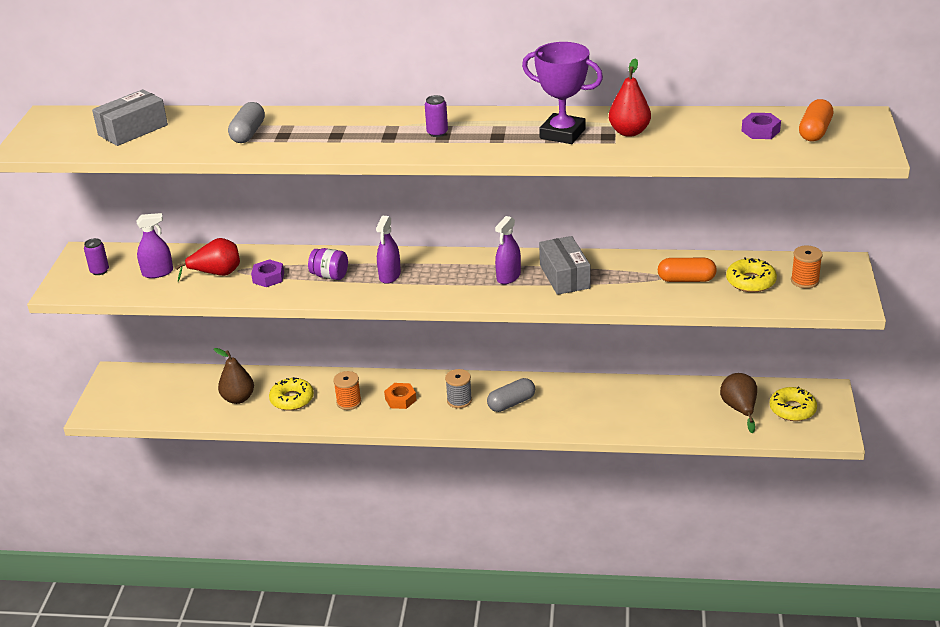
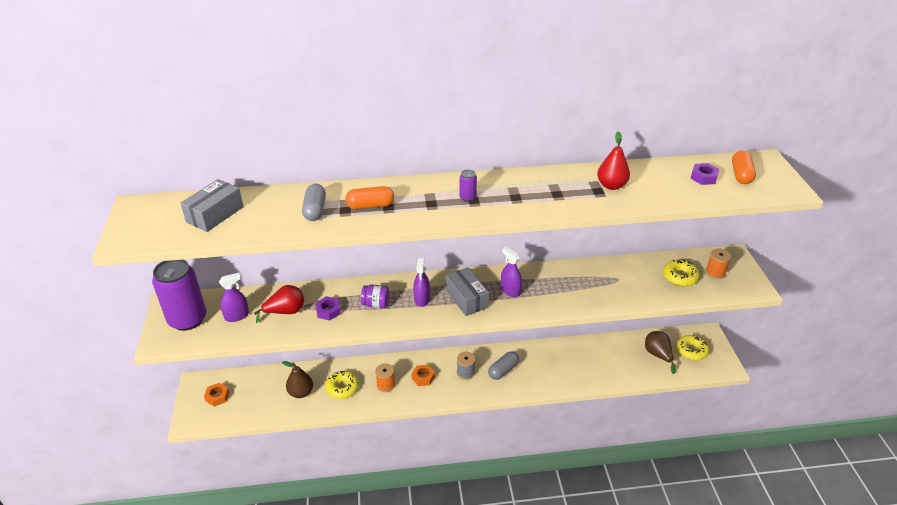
camera: 15 degrees left, 5 degrees up
(99, 271) = (187, 319): purple can -> purple can, size x2.49
(135, 391) = (217, 396): none -> orange nut
(508, 276) = (510, 290): purple spray bottle -> purple spray bottle turned 120 degrees clockwise
(562, 134) = (563, 191): purple trophy -> none
(564, 276) = (550, 286): grey box -> grey box (466, 298)
(686, 279) = (636, 280): orange capsule -> orange capsule (370, 206)

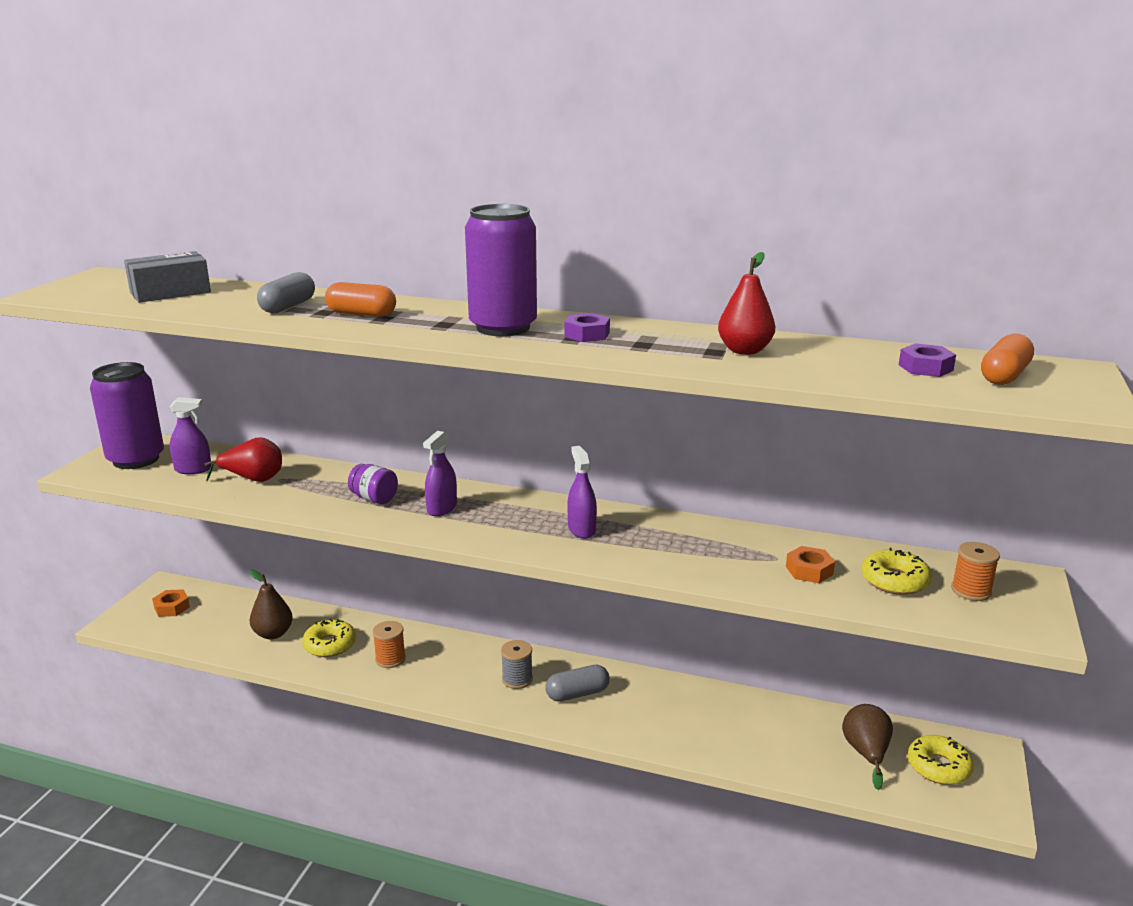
camera: 25 degrees right, 15 degrees down
(328, 311) = (305, 491): purple nut -> purple nut (587, 334)
(423, 377) = (450, 666): orange nut -> orange nut (809, 570)
(466, 298) = (506, 522): grey box -> none
(467, 197) = (503, 328): purple can -> purple can, size x2.49

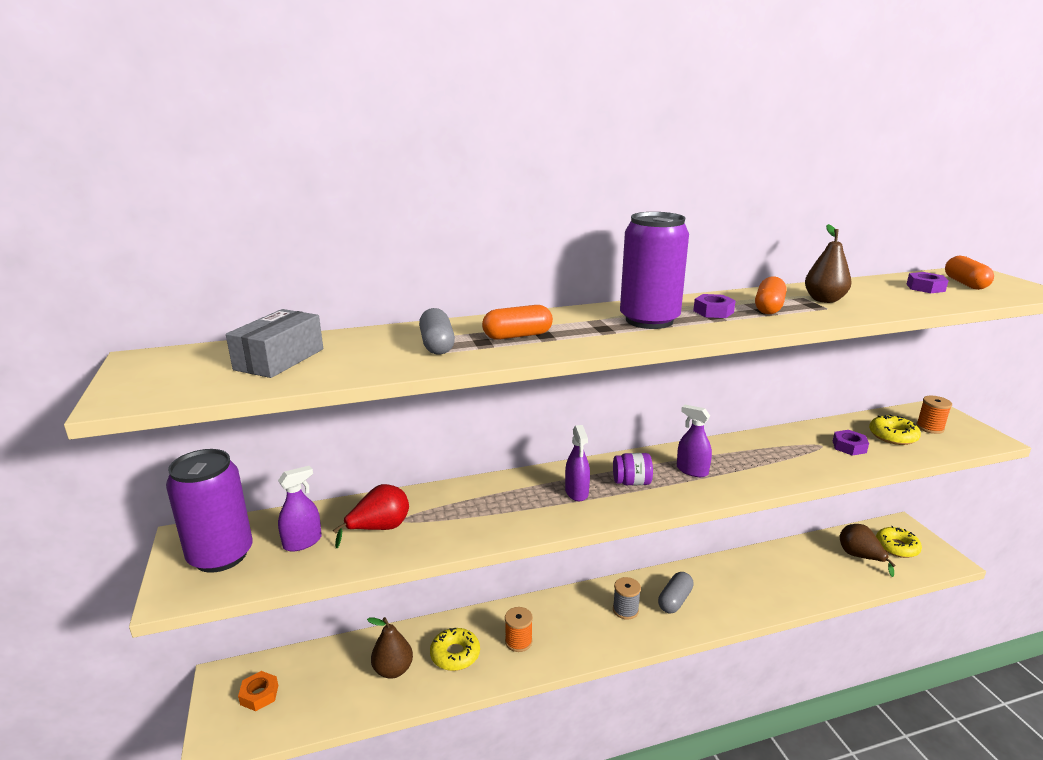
camera: 35 degrees left, 0 degrees up
(374, 499) = (513, 505): purple jar -> purple jar (631, 482)
(657, 343) = (769, 307): none -> orange capsule
(744, 351) = (824, 300): red pear -> brown pear
(809, 570) = (849, 447): orange nut -> purple nut

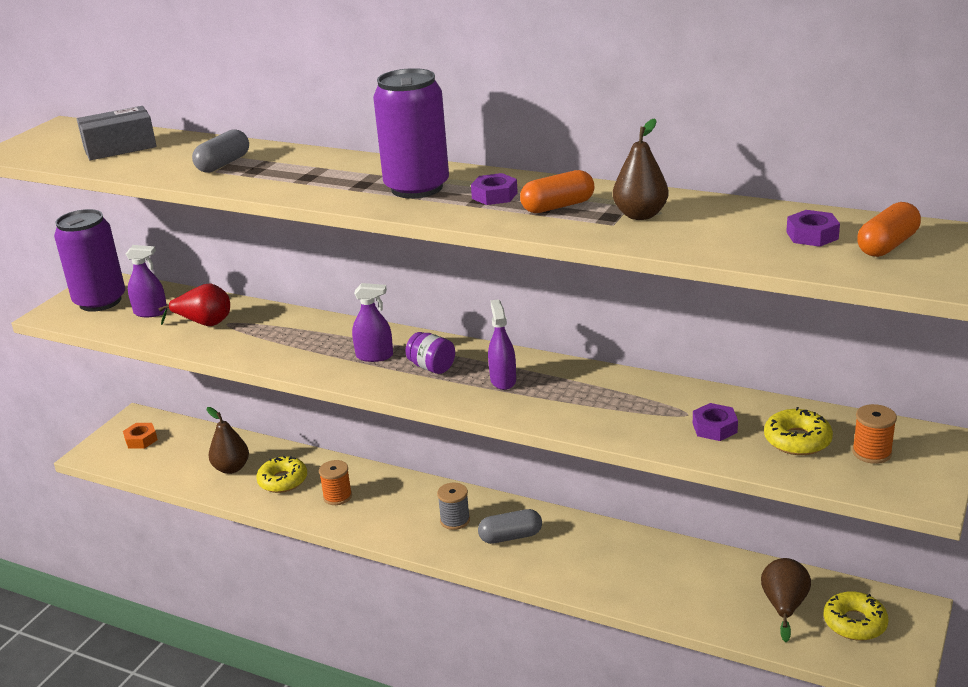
camera: 45 degrees right, 5 degrees up
(517, 336) = (289, 172): orange capsule -> none
(576, 492) = (374, 356): purple spray bottle -> purple spray bottle turned 120 degrees counterclockwise

